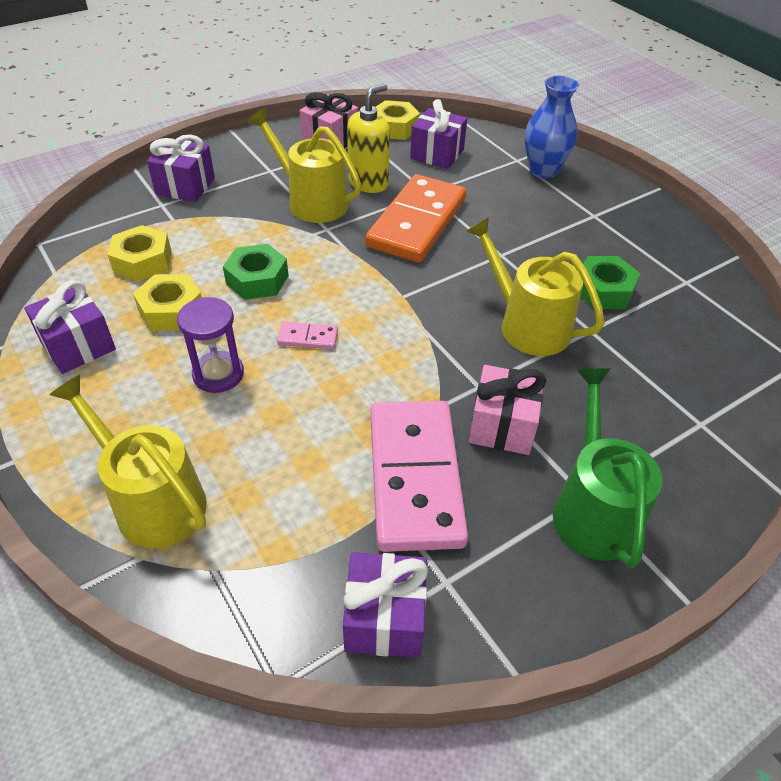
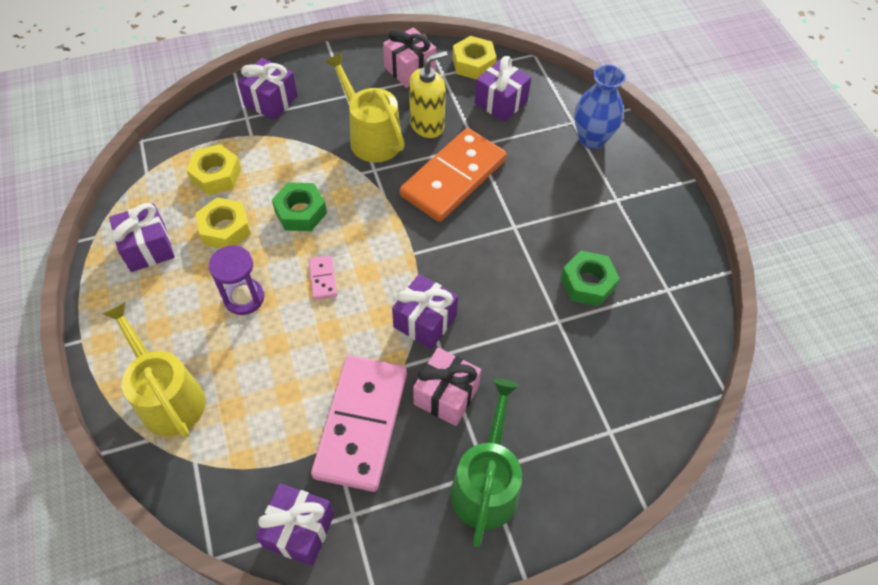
camera: 15 degrees right, 10 degrees up
(308, 338) = (322, 278): pink domino -> pink domino turned 60 degrees clockwise
(444, 357) = (425, 321): none -> purple gift
(527, 325) = (506, 305): yellow watering can -> none

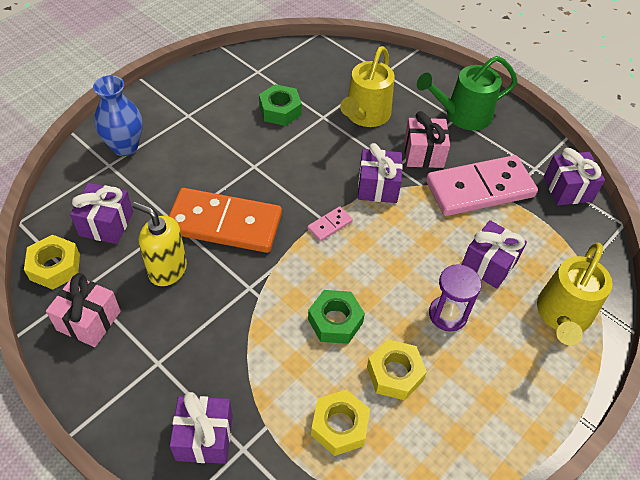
camera: 120 degrees left, 5 degrees down
(148, 248) = (461, 429): purple gift -> purple gift (489, 264)
(322, 278) = (389, 268): pink domino -> pink domino (330, 225)
(371, 137) = (209, 309): yellow watering can -> yellow watering can (365, 115)

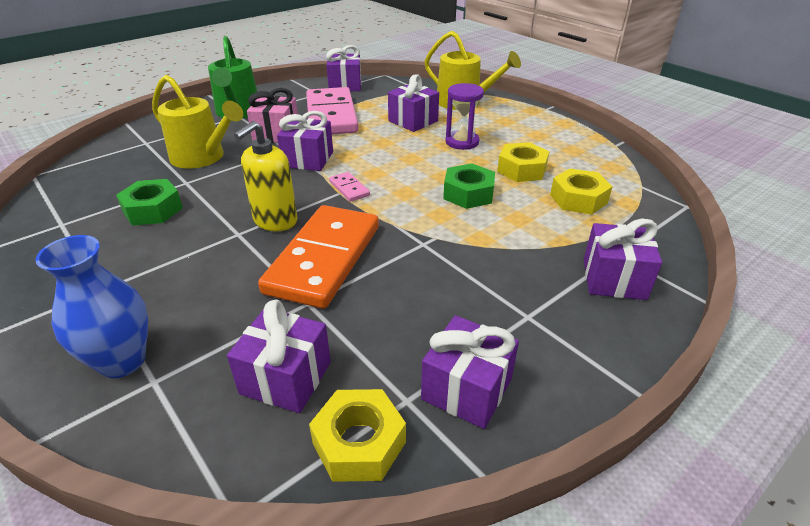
camera: 80 degrees left, 15 degrees down
(89, 320) = (467, 389): pink gift -> purple gift
(167, 270) = (387, 308): yellow soap dispenser -> yellow soap dispenser (275, 221)

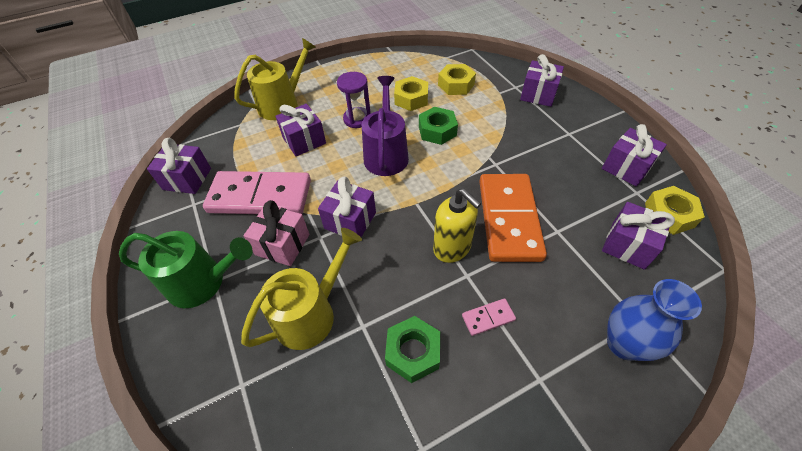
camera: 75 degrees left, 15 degrees up
(324, 259) = (508, 219): orange domino -> orange domino turned 60 degrees clockwise
(349, 188) = (412, 195): pink domino -> pink domino (488, 318)
(410, 166) = (386, 154): none -> purple watering can

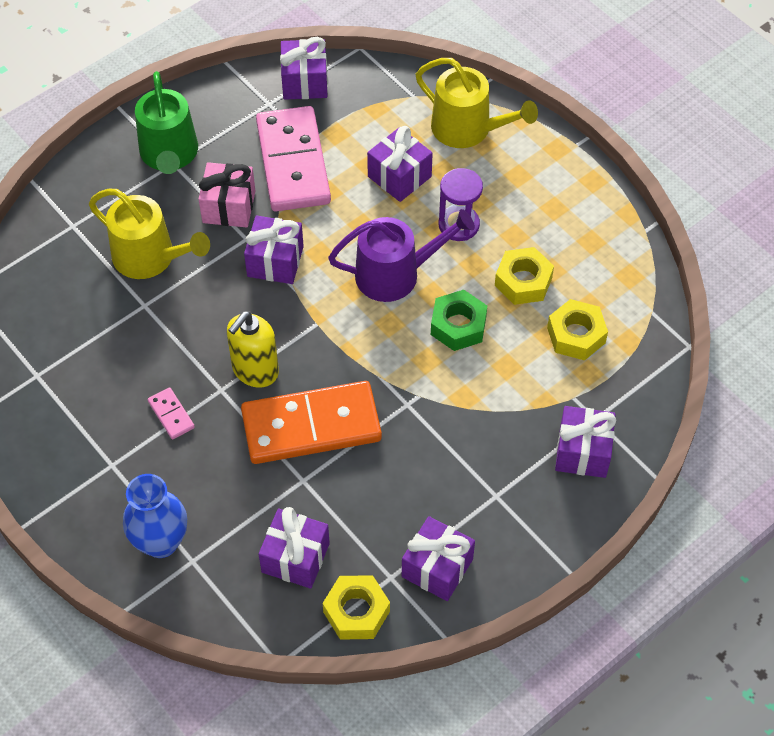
camera: 75 degrees right, 5 degrees up
(413, 352) = (123, 353): green nut -> none

